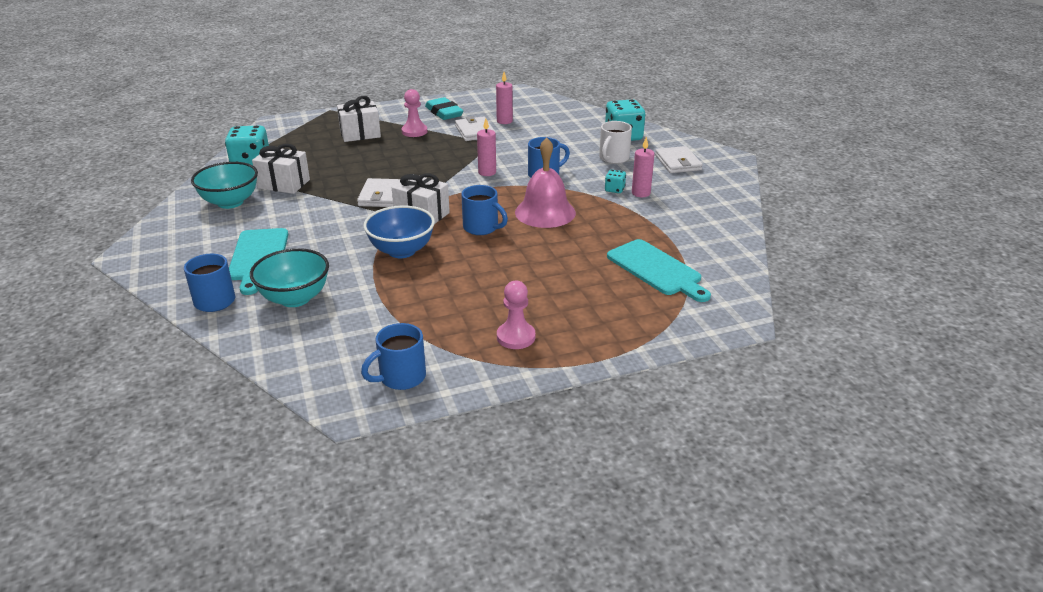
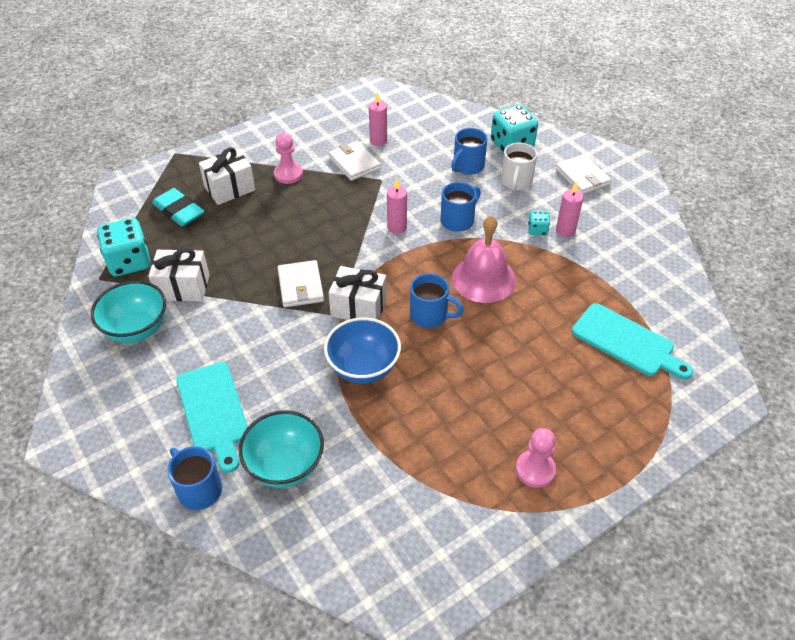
camera: 15 degrees left, 15 degrees up
(401, 377) = (449, 555): blue mug -> blue mug (467, 166)
(444, 112) = (306, 137): turquoise eraser -> turquoise eraser (179, 211)

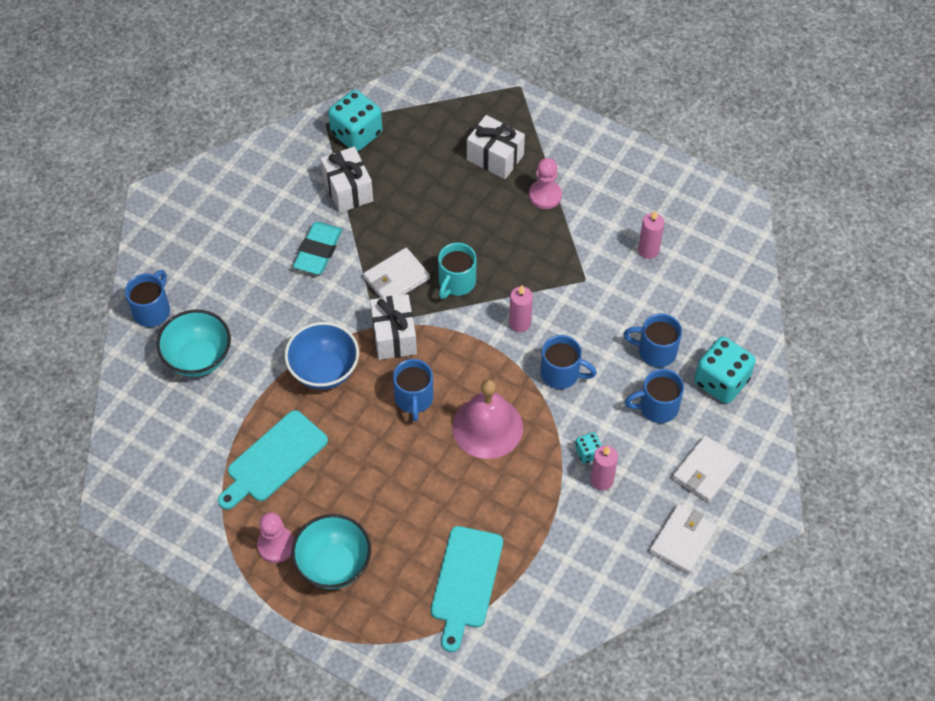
camera: 65 degrees right, 10 degrees up
(137, 329) = (284, 183): turquoise bowl -> turquoise bowl (334, 565)
(179, 211) = (441, 134): turquoise eraser -> turquoise eraser (318, 251)
(214, 411) = (227, 282): turquoise cutting board -> turquoise cutting board (274, 459)
(332, 250) = (456, 282): none -> turquoise mug
(354, 163) = (597, 244): white wallet -> white wallet (682, 540)
(516, 182) = (657, 407): white mug -> blue mug

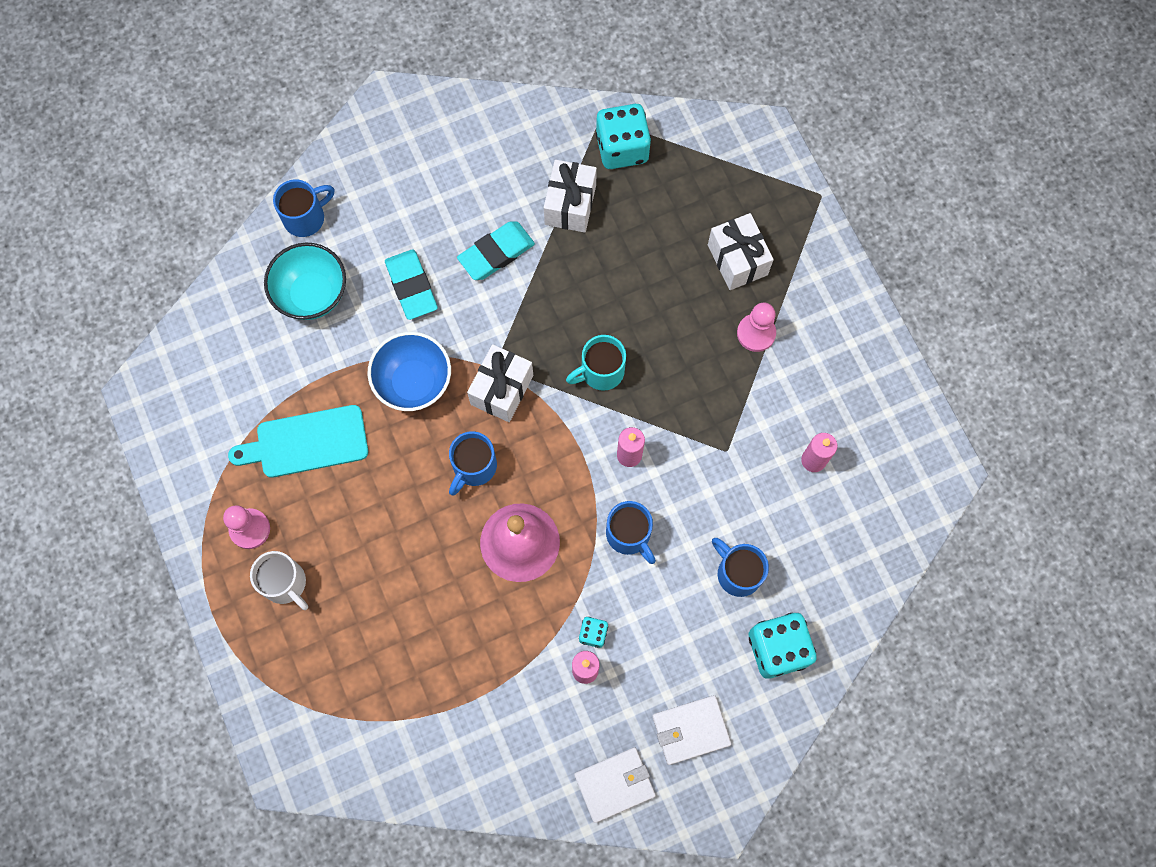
camera: 35 degrees right, 15 degrees up
(272, 309) = (412, 286): none -> turquoise eraser
(334, 565) = (285, 583): turquoise bowl -> white mug
(396, 278) = (548, 330): white wallet -> none
(466, 582) = (387, 683): turquoise cutting board -> none
(657, 407) = (694, 632): blue mug -> none

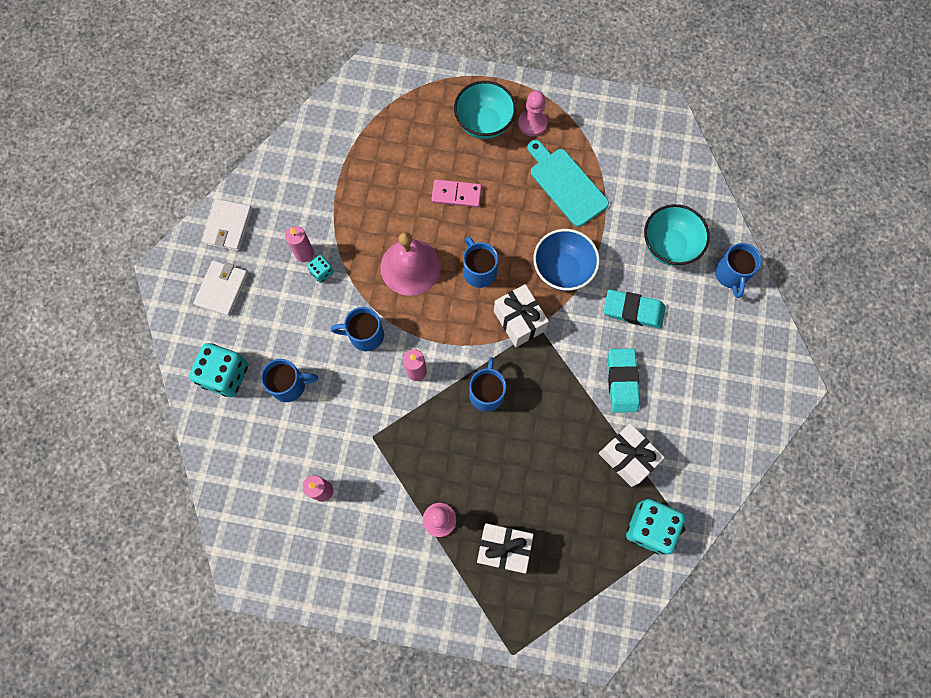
camera: 125 degrees right, 0 degrees up
(285, 583) = (484, 123): white mug -> turquoise bowl
(306, 442) = (566, 184): turquoise cutting board -> turquoise cutting board turned 60 degrees counterclockwise
(398, 552) = (456, 194): none -> pink domino
(600, 371) = (487, 392): turquoise mug -> blue mug

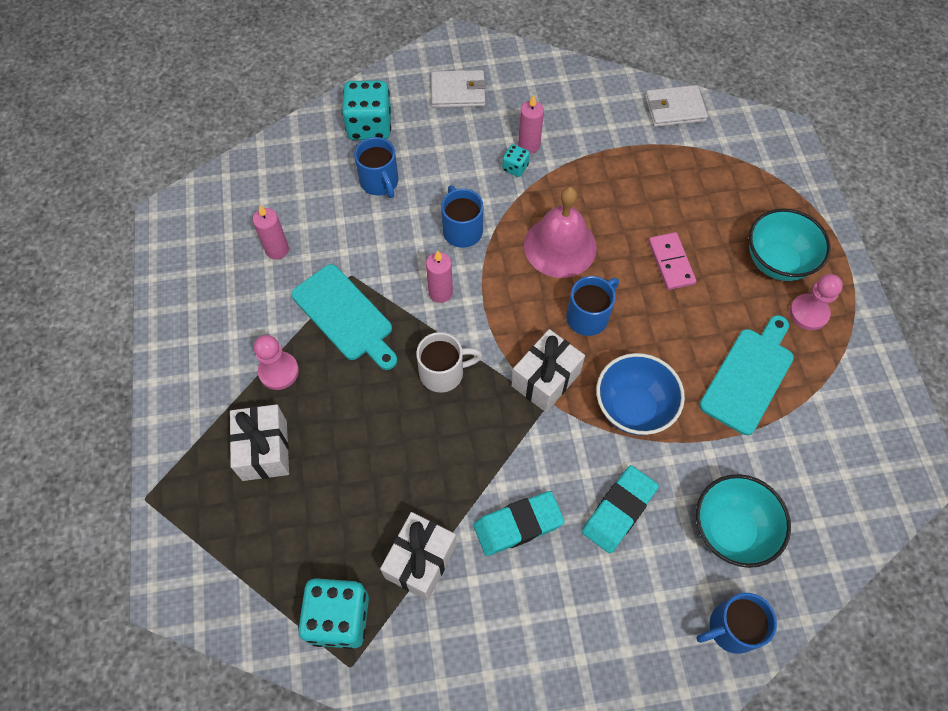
camera: 70 degrees right, 10 degrees down
(228, 226) = (527, 73): white wallet -> white wallet (674, 109)
(408, 452) = (345, 316): none -> turquoise cutting board
(487, 392) = (443, 373): blue mug -> white mug
(633, 311) = (619, 510): turquoise eraser -> turquoise eraser turned 45 degrees clockwise

